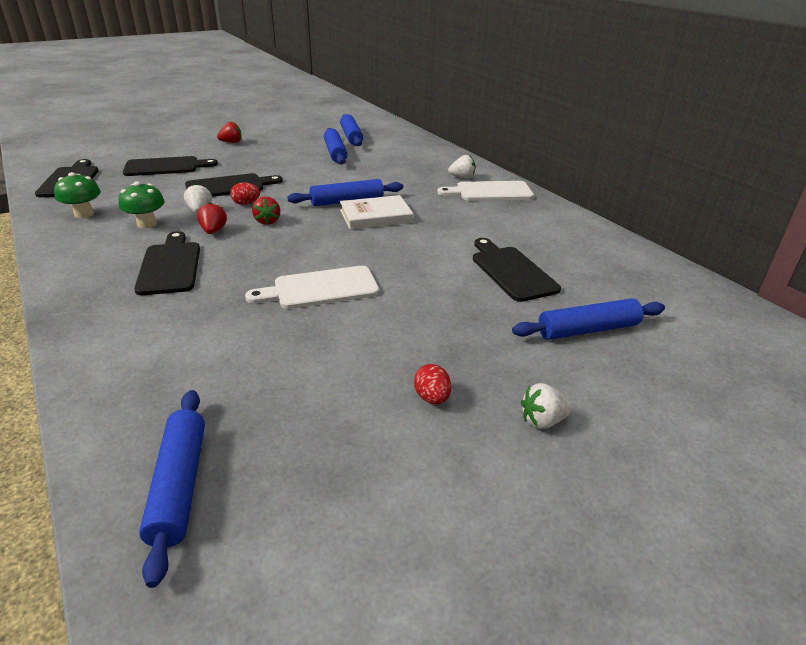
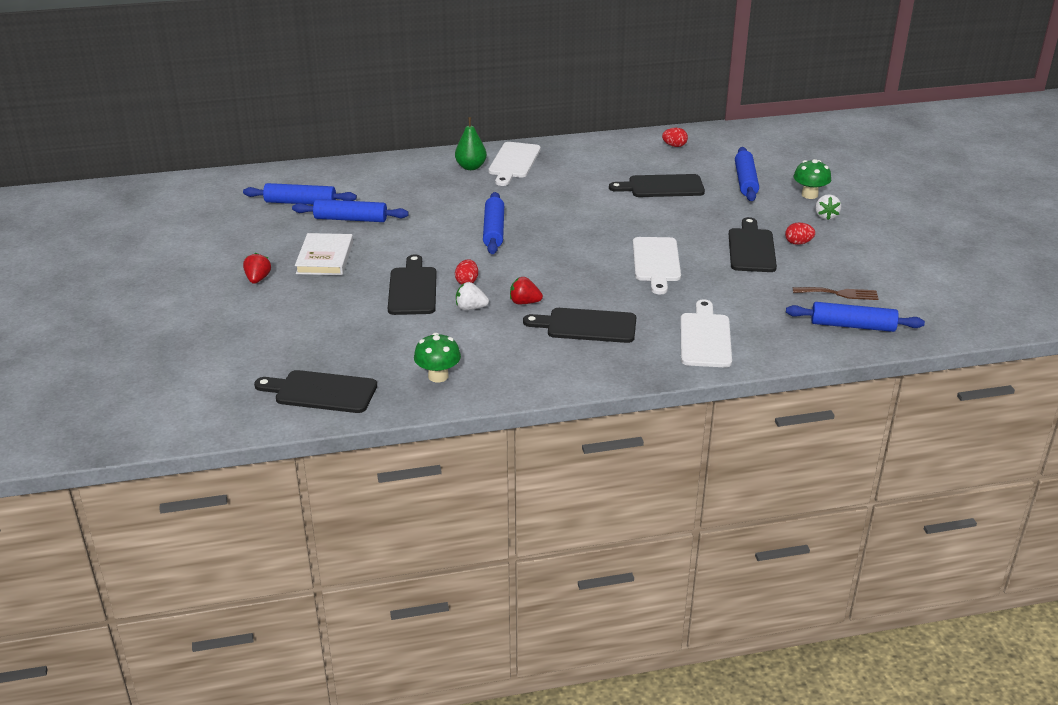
camera: 70 degrees left, 0 degrees up
(144, 342) = (705, 337): none -> white cutting board
(147, 224) = (487, 338): green mushroom -> green mushroom (809, 195)
(165, 167) = (318, 326): black cutting board -> black cutting board (751, 248)
(267, 221) = (517, 274): red strawberry -> none
(284, 460) = (839, 294): none -> brown fork
(376, 216) = (536, 222): white book -> white book (325, 258)
(462, 177) = (471, 167): white strawberry -> green pear
(629, 267) = (674, 146): none -> red egg

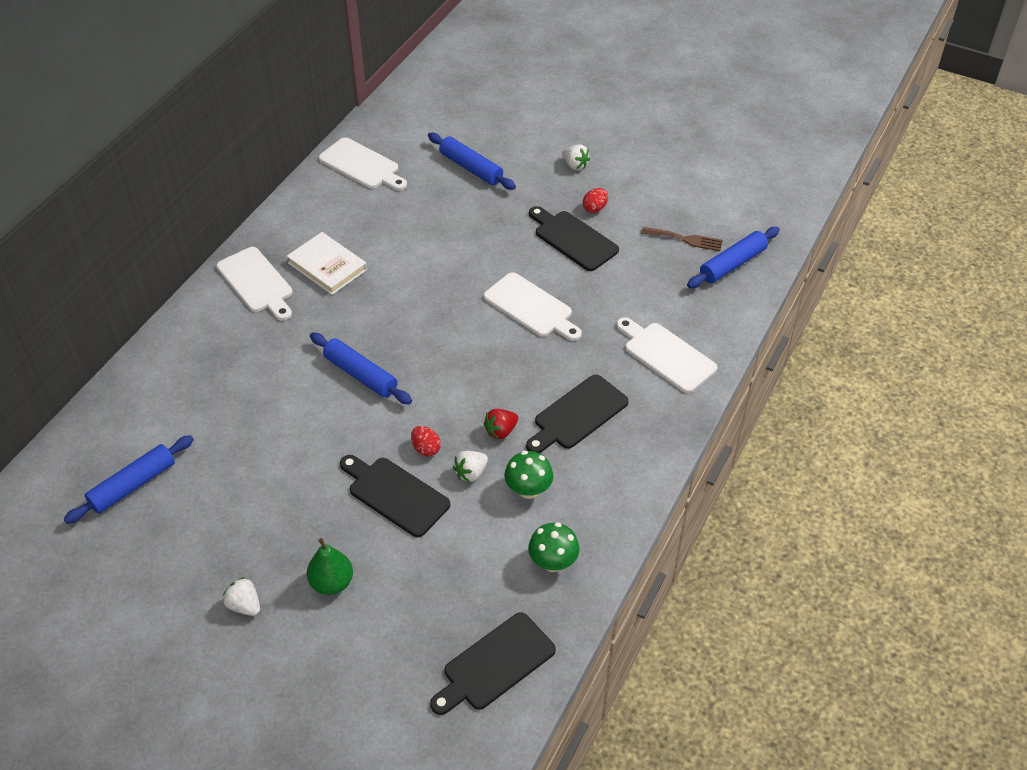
camera: 50 degrees left, 15 degrees up
(258, 279) = (244, 605): red strawberry -> white strawberry
(325, 258) = (266, 528): white book -> white book (327, 266)
(351, 219) = (215, 465): blue rolling pin -> none
(471, 167) = (227, 317): green pear -> green pear (332, 583)
(662, 187) = (419, 221): black cutting board -> none
(674, 146) = (362, 165): red egg -> white cutting board
(809, 195) = (534, 150): green mushroom -> green mushroom (528, 490)
(839, 294) = (685, 239): brown fork -> brown fork turned 60 degrees clockwise

